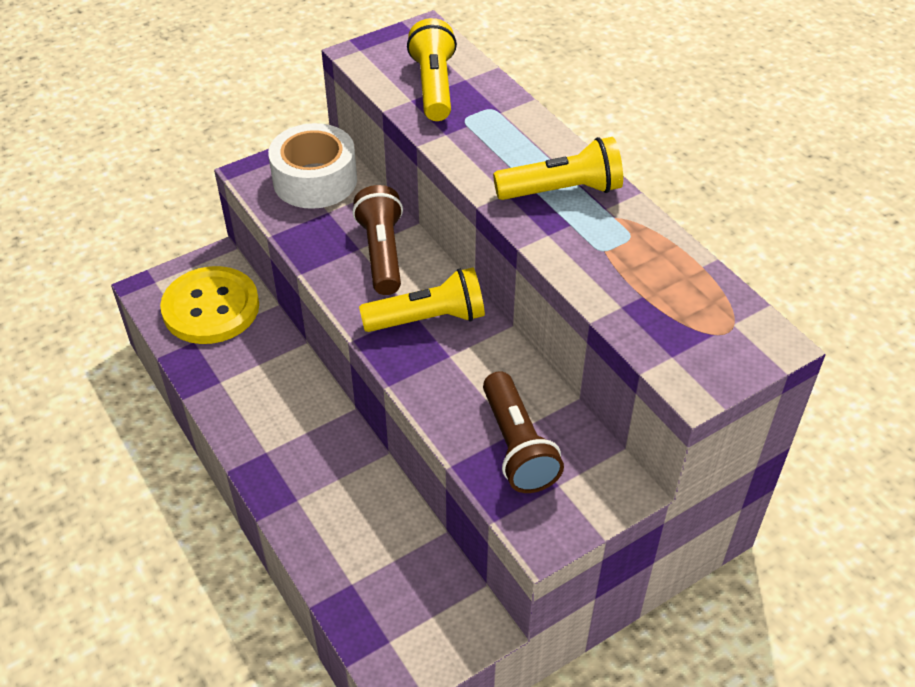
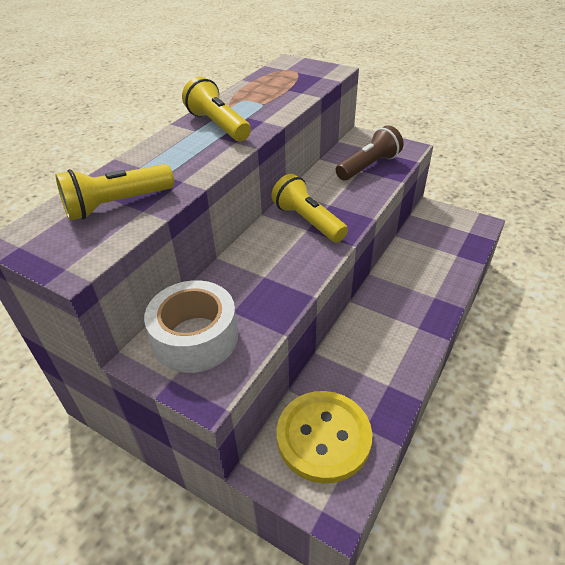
camera: 115 degrees left, 5 degrees down
(382, 253) = (261, 262): brown flashlight -> none

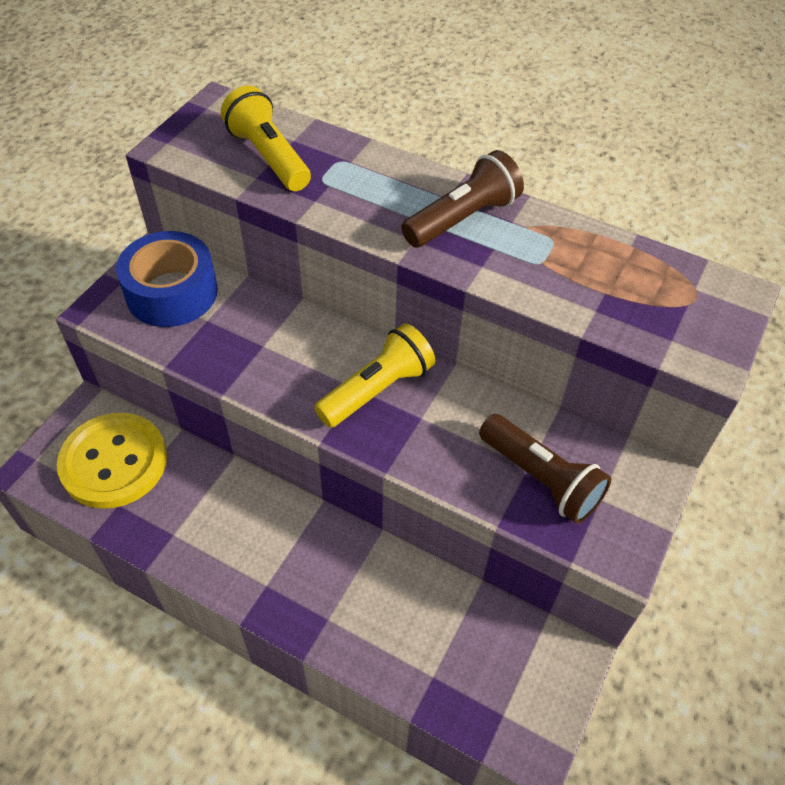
camera: 85 degrees right, 10 degrees up
(195, 338) = (172, 292): white tape -> blue tape
(218, 125) = (463, 218): yellow flashlight -> brown flashlight

